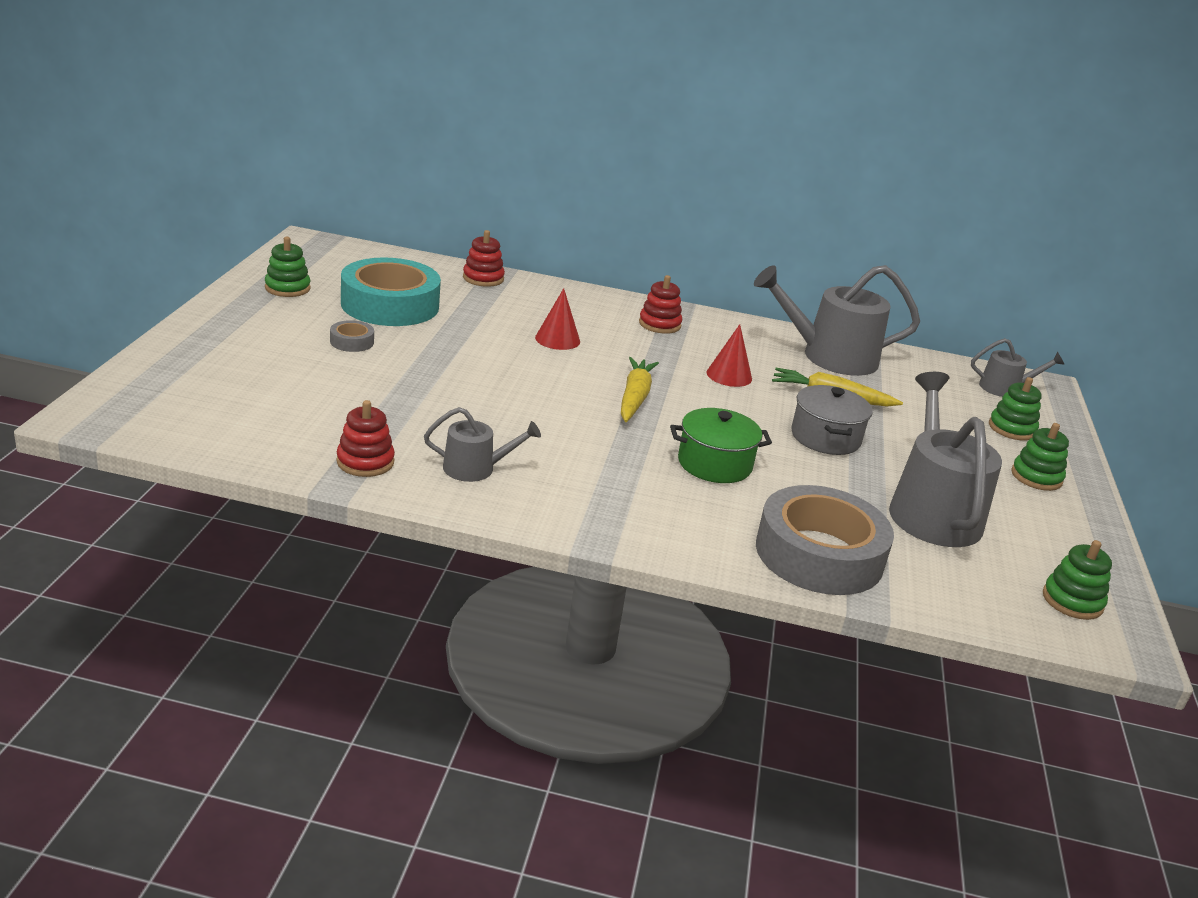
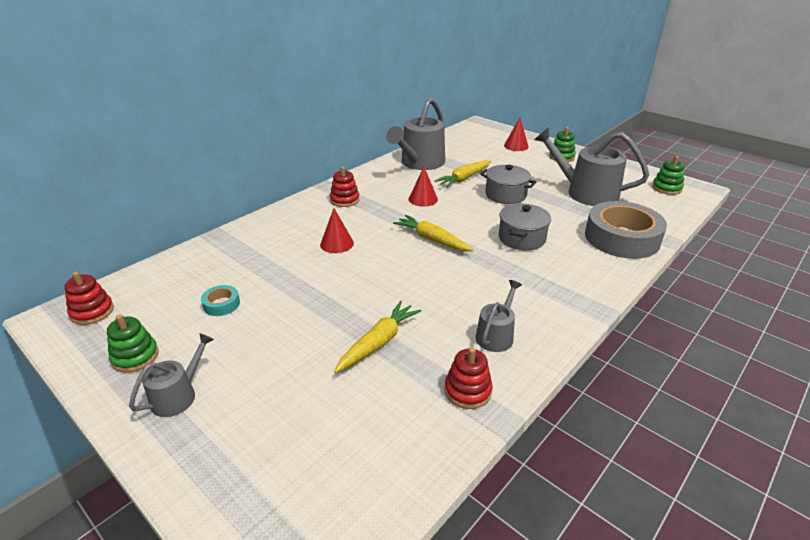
camera: 55 degrees left, 5 degrees up
(352, 342) = (269, 344): grey tape -> none
(390, 305) = (221, 304): turquoise tape -> turquoise tape, size x0.41
(401, 398) = (378, 342): none -> yellow carrot
(483, 278) = (219, 246): red stacking toy -> red stacking toy (92, 312)
(714, 464) = (522, 238): green pot -> grey pot
(1004, 388) = (477, 133): grey watering can -> grey watering can (178, 395)
(1011, 429) = (516, 146): green stacking toy -> red cone

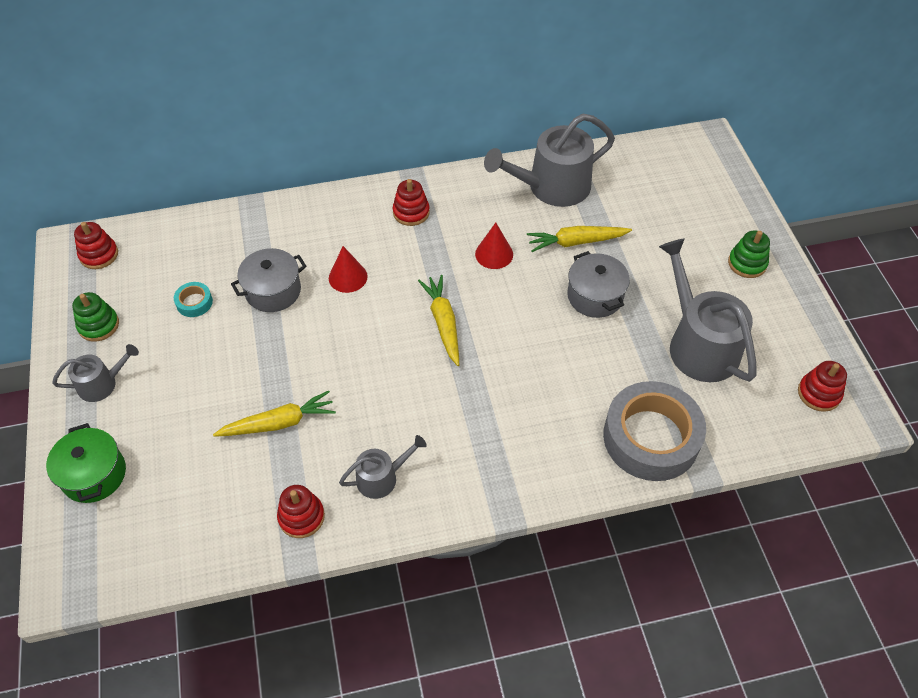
camera: 35 degrees right, 20 degrees up
(235, 469) = (94, 474): none -> green pot
(516, 146) = (709, 211): red cone -> none
(522, 238) = (538, 373): grey pot -> grey pot (273, 291)
(666, 188) = (819, 393): green stacking toy -> red stacking toy

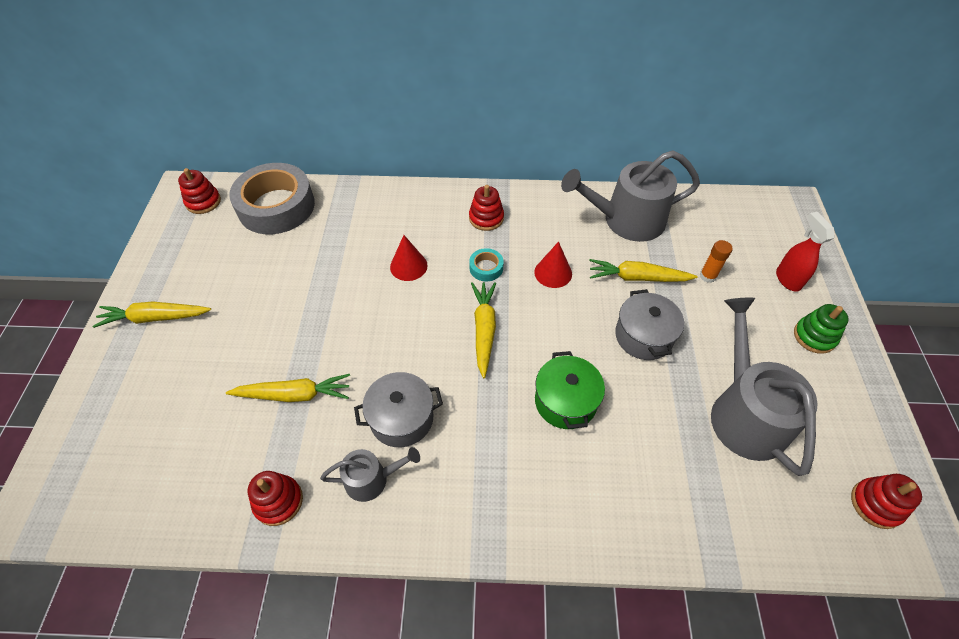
camera: 15 degrees right, 0 degrees up
(94, 474) = (109, 404): green pot -> green pot (565, 401)
(98, 325) = (176, 263): green stacking toy -> none
(102, 384) = (155, 318): grey watering can -> yellow carrot
(194, 302) = (264, 260): turquoise tape -> turquoise tape (486, 268)
(273, 291) = (337, 265): grey pot -> grey pot (402, 418)
(641, 227) = (708, 276): none -> orange glue stick
(651, 437) = (669, 508): grey tape -> grey tape (276, 206)
(714, 215) = (787, 279): none -> red spray bottle

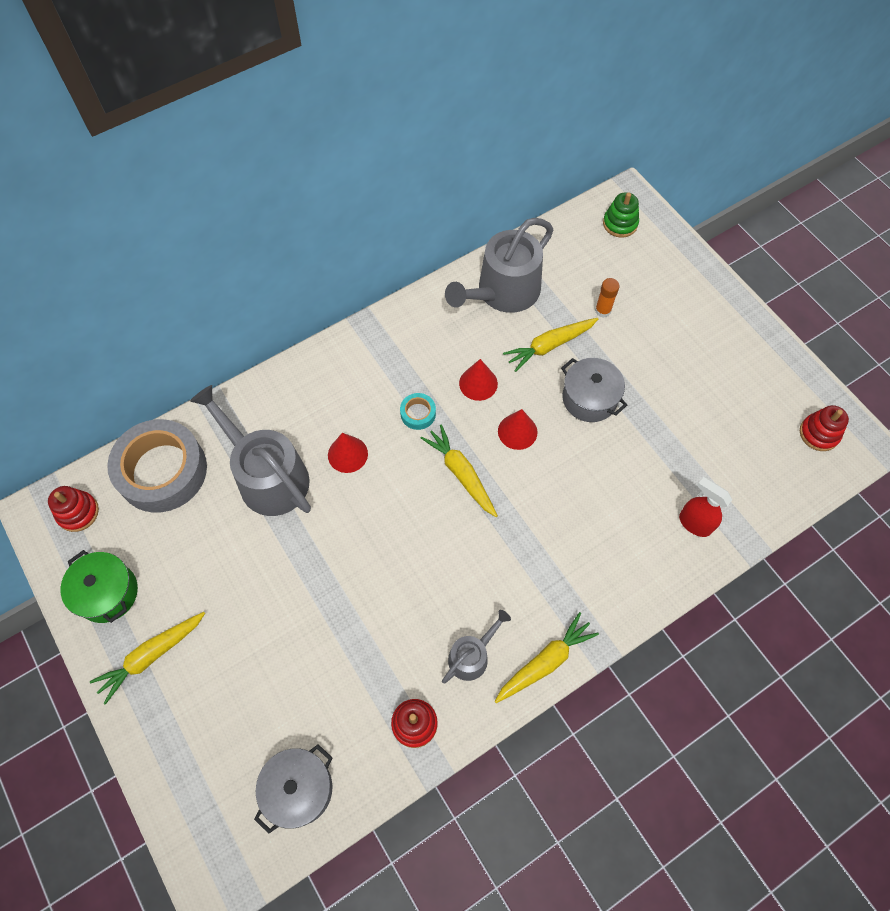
camera: 35 degrees left, 10 degrees up
(294, 394) = (349, 634): yellow carrot -> yellow carrot (545, 662)
(402, 418) = (455, 593): grey pot -> grey pot (299, 789)
(486, 218) = (379, 362): red stacking toy -> none
(558, 326) = (517, 431): none -> red cone
(565, 401) = (569, 494): green pot -> green pot (107, 593)
(745, 413) = (700, 418): grey watering can -> grey watering can (267, 476)
(787, 279) = (663, 277): red spray bottle -> red spray bottle (694, 523)
(814, 336) = (710, 320): green stacking toy -> green stacking toy (620, 224)

